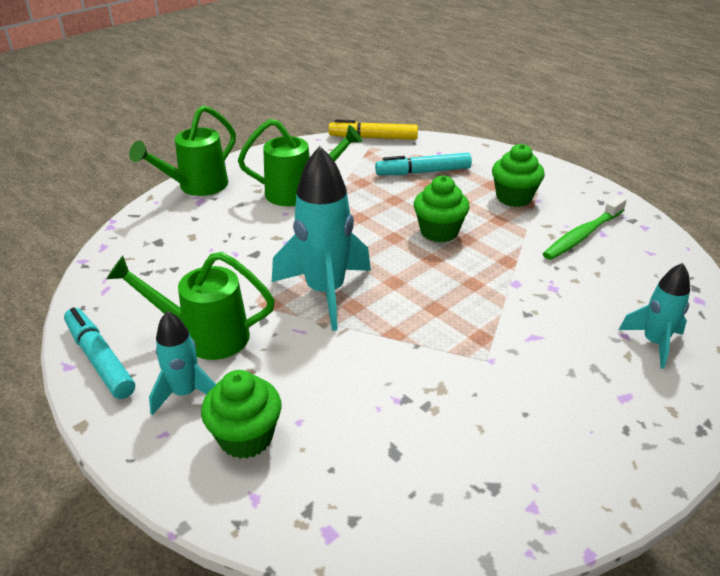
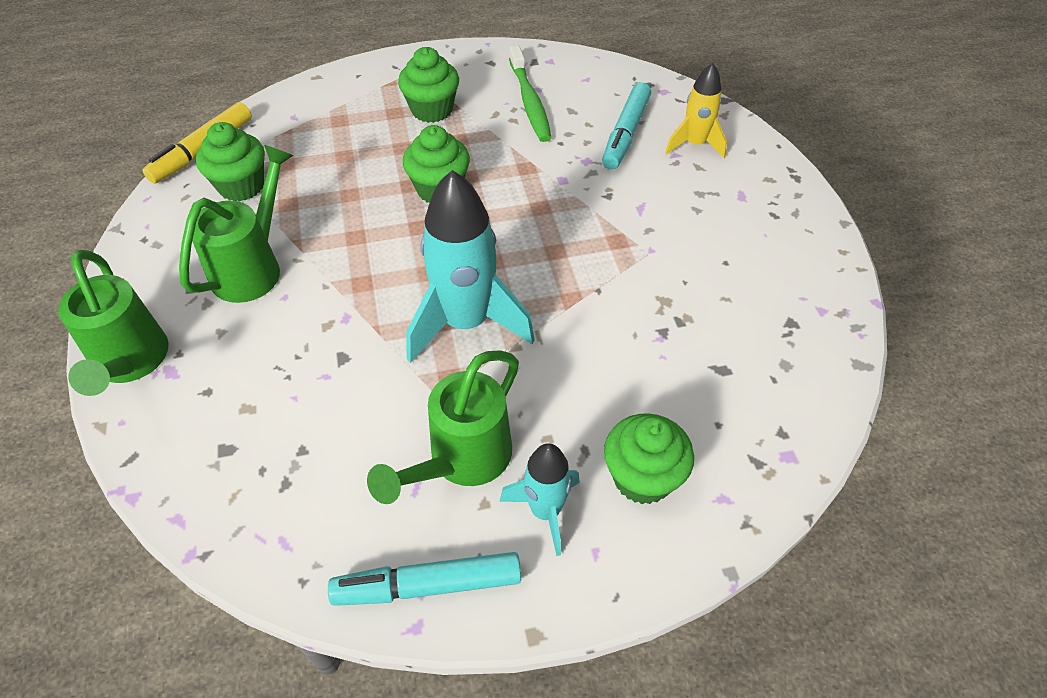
camera: 60 degrees left, 15 degrees up
(359, 161) = (241, 186): none -> green cupcake
(423, 172) = (320, 147): turquoise marker -> turquoise marker (626, 134)
(654, 343) = (694, 144): turquoise rocket -> yellow rocket

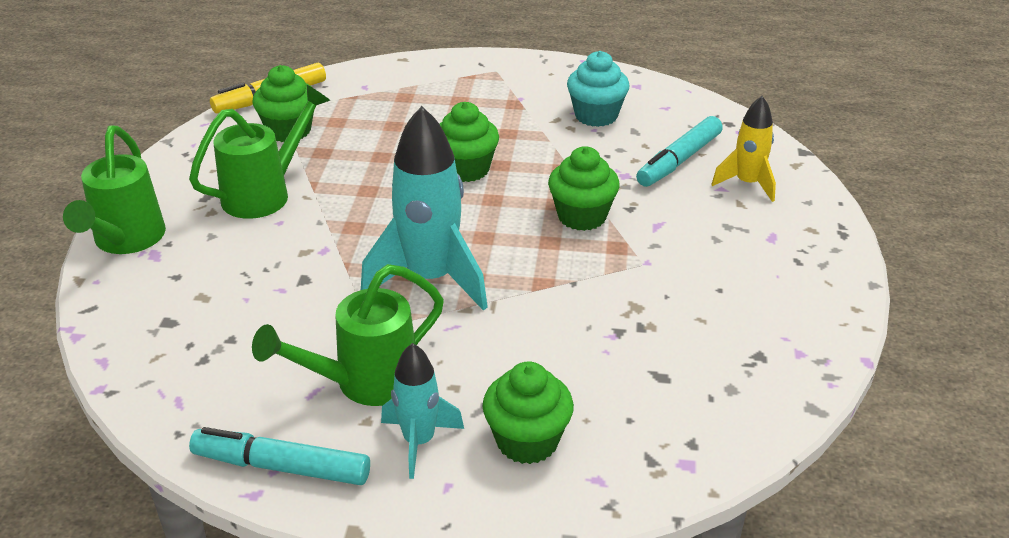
camera: 20 degrees right, 15 degrees down
(432, 110) = (496, 105): green cupcake -> green cupcake (582, 216)
(529, 101) = (596, 116): green toothbrush -> turquoise cupcake

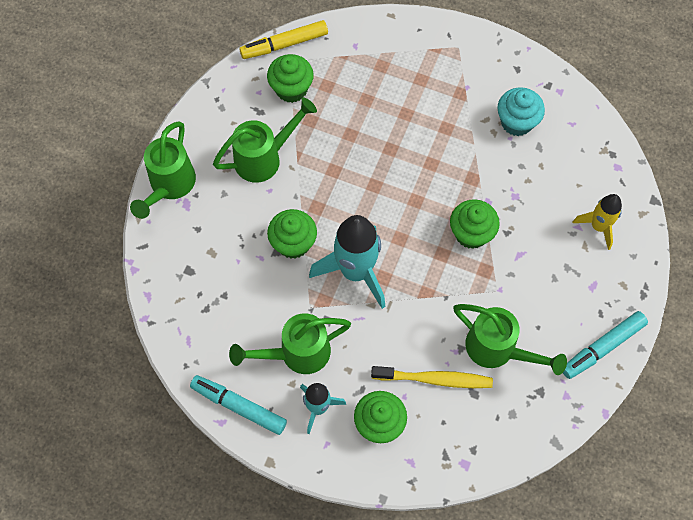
camera: 15 degrees right, 30 degrees up
(466, 169) = (406, 163): green cupcake -> green cupcake (293, 243)
(594, 372) = (434, 379): none -> yellow toothbrush
(674, 322) = (498, 350): none -> green watering can
(679, 161) = (559, 189): turquoise marker -> turquoise marker (602, 347)

